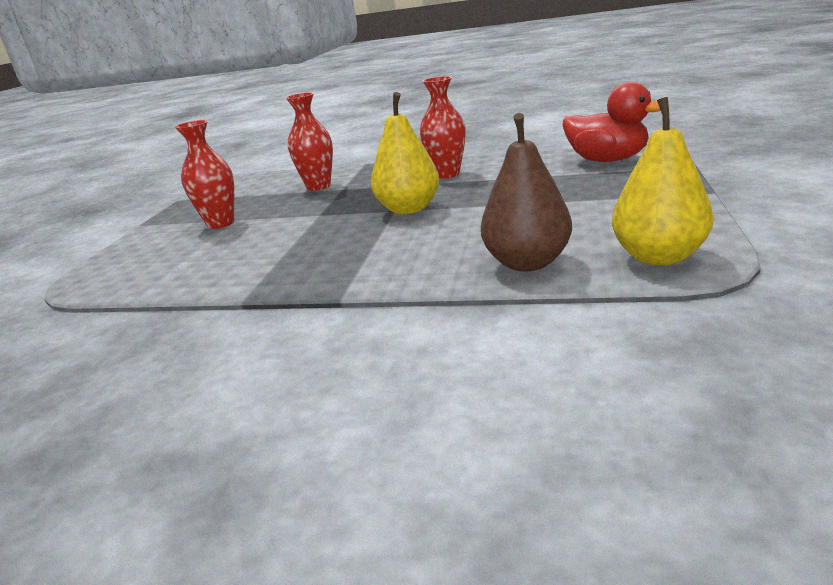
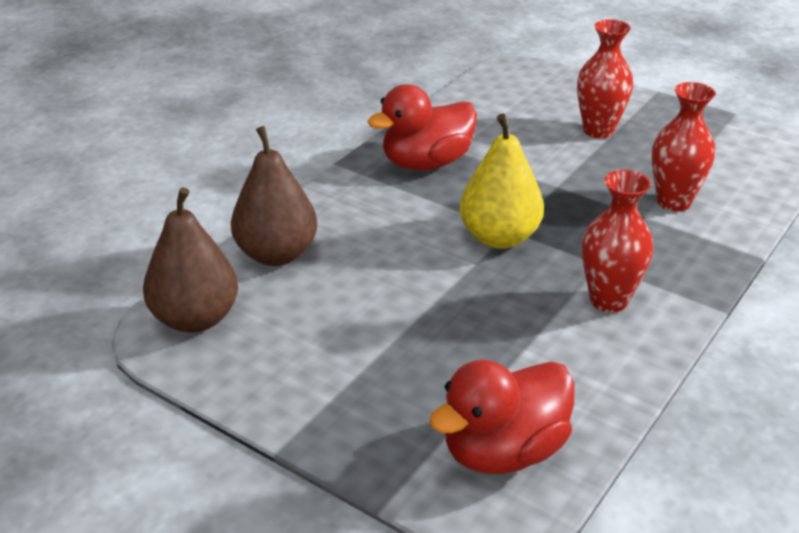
camera: 110 degrees right, 10 degrees up
(313, 259) = (426, 163): none -> red duck
(659, 257) = (195, 319): yellow pear -> brown pear

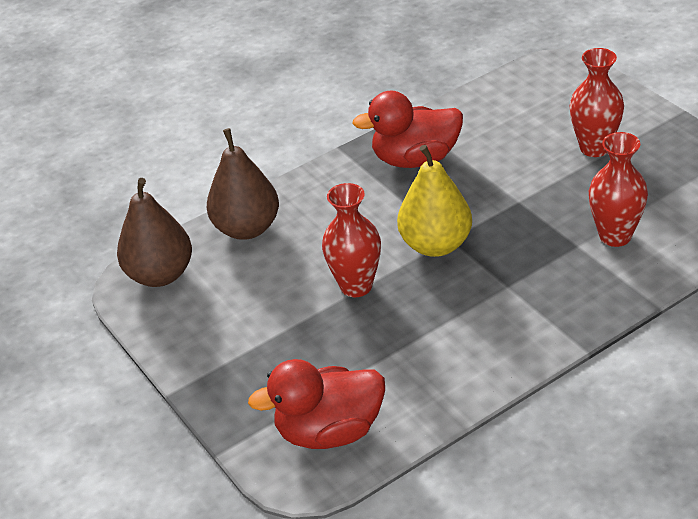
camera: 25 degrees right, 5 degrees up
(608, 300) = (492, 321): red vase -> red vase (356, 286)

